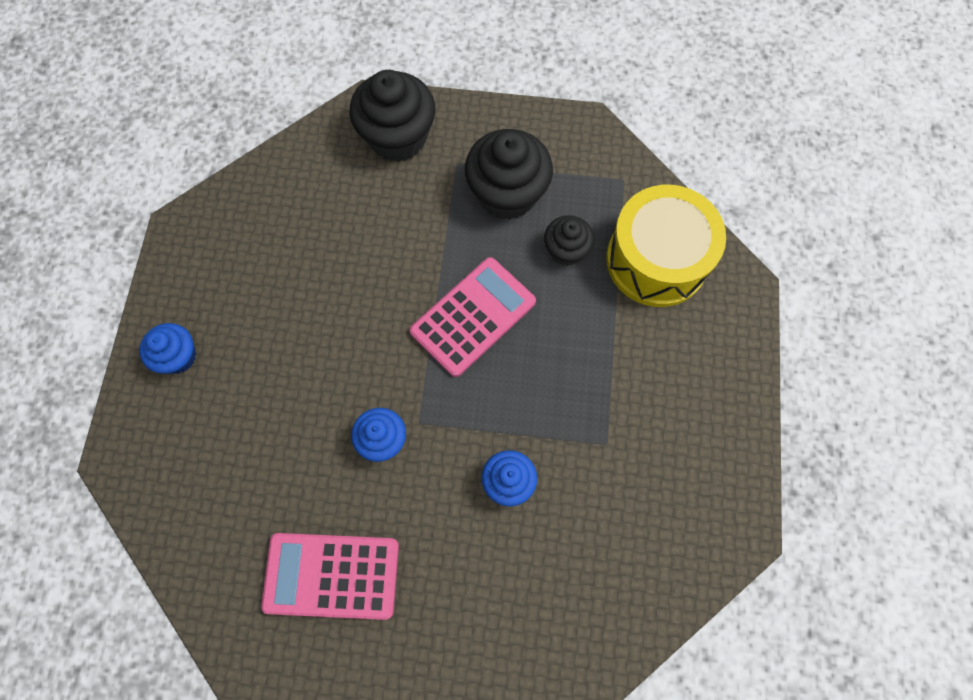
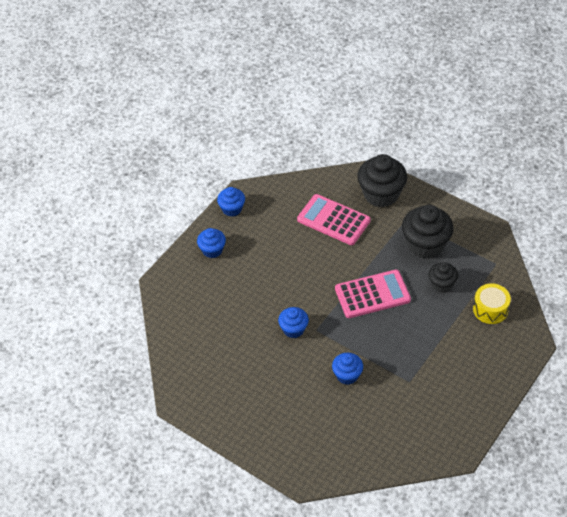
camera: 30 degrees right, 20 degrees down
(175, 266) = (232, 209): none -> blue cupcake
(332, 575) = (236, 375): pink calculator -> pink calculator (333, 220)
(656, 260) = (490, 309): yellow drum -> yellow drum, size x0.56

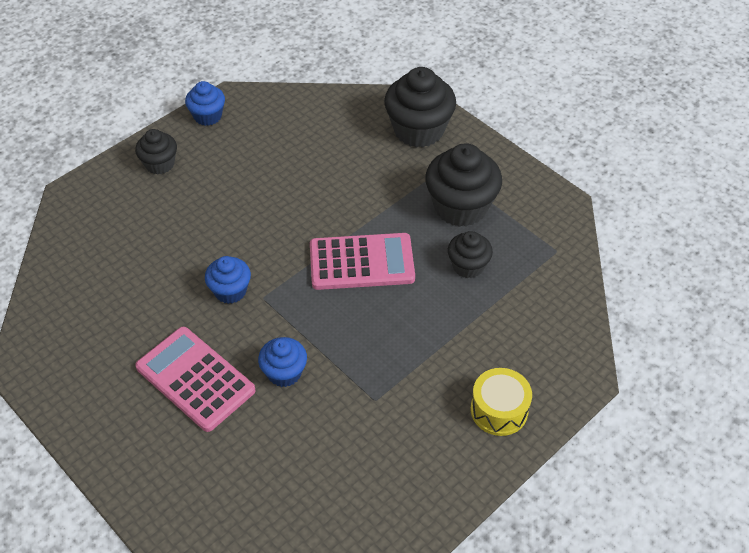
camera: 10 degrees right, 0 degrees up
(212, 250) = (160, 164): blue cupcake -> black cupcake
(333, 220) = (341, 153): pink calculator -> pink calculator (195, 379)
(490, 309) = (530, 315): yellow drum -> yellow drum (499, 410)

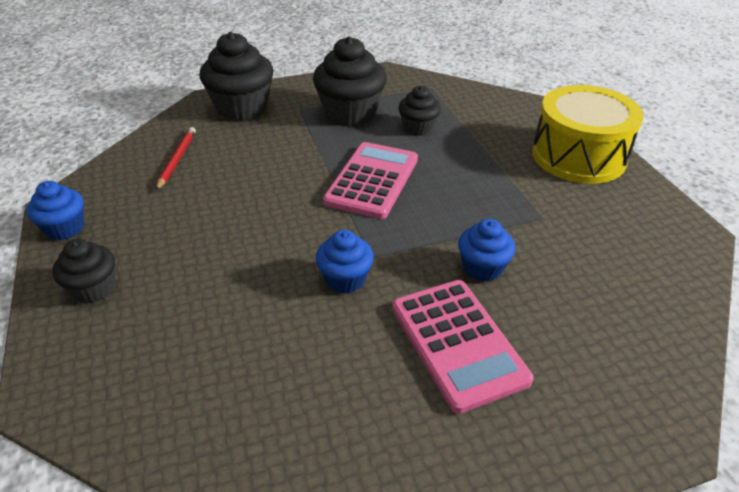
camera: 65 degrees left, 10 degrees down
(195, 379) = (457, 343): pink calculator -> pink calculator turned 90 degrees counterclockwise
(318, 129) = (177, 160): none -> red pencil
(499, 410) = (578, 156): yellow drum -> yellow drum, size x1.78

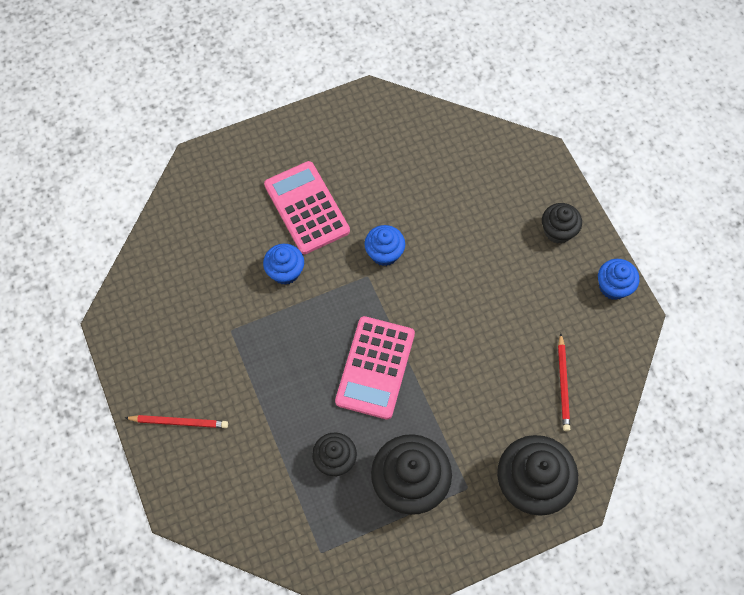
camera: 175 degrees right, 25 degrees up
(578, 156) = (179, 422): yellow drum -> red pencil

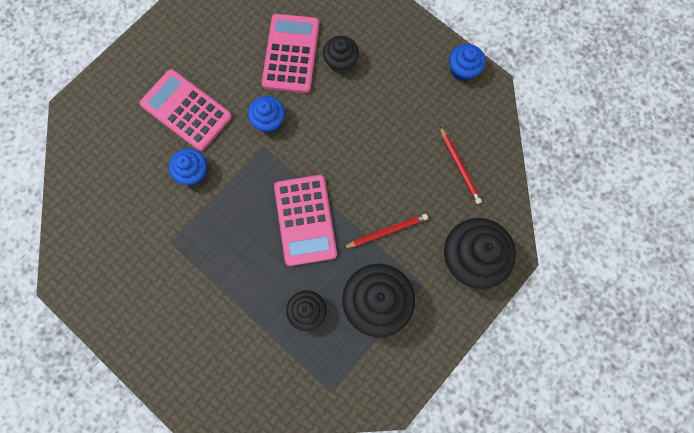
camera: 25 degrees left, 10 degrees up
(179, 422) = (162, 341): red pencil -> red pencil (386, 231)
(438, 195) = (291, 54): none -> pink calculator
(558, 231) = (400, 43): black cupcake -> black cupcake (341, 62)

